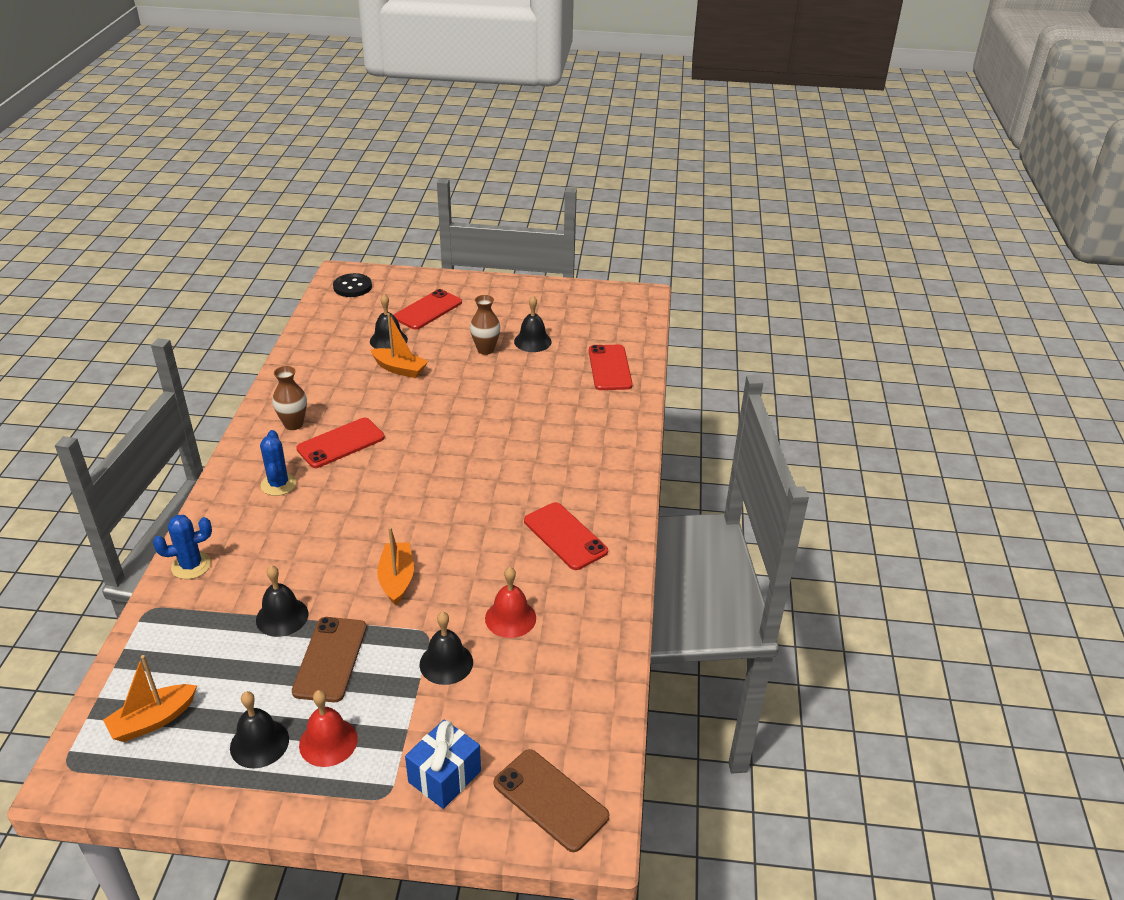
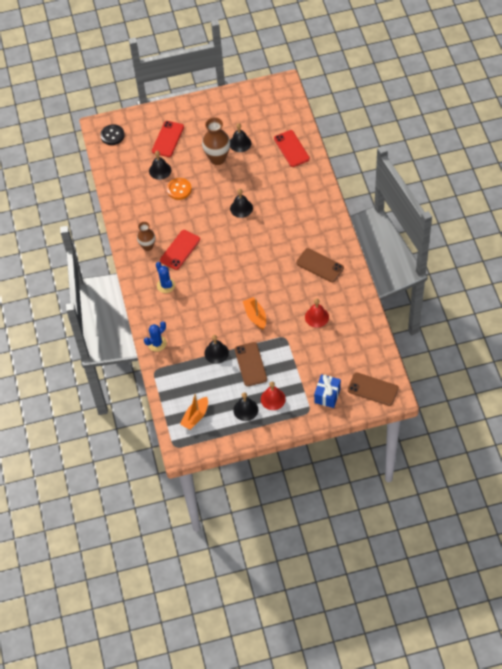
camera: 15 degrees left, 20 degrees up
(399, 369) = (179, 189): orange boat -> orange button
(446, 663) = (301, 348): black bell -> black bell (241, 208)
(485, 350) = (217, 159): brown vase -> brown vase, size x1.58
(565, 536) = (319, 265): red phone -> brown phone

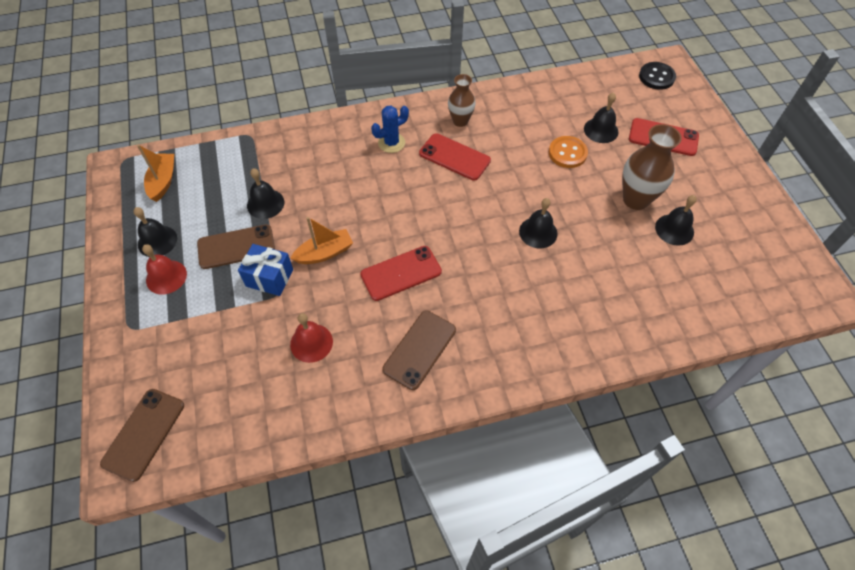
camera: 85 degrees right, 0 degrees up
(157, 343) = (294, 136): blue cactus -> none
(195, 417) = (163, 181): orange boat -> orange boat turned 60 degrees clockwise
(291, 148) = (678, 306): red phone -> red phone (401, 273)
(327, 395) = (151, 357): blue gift -> blue gift (269, 278)

